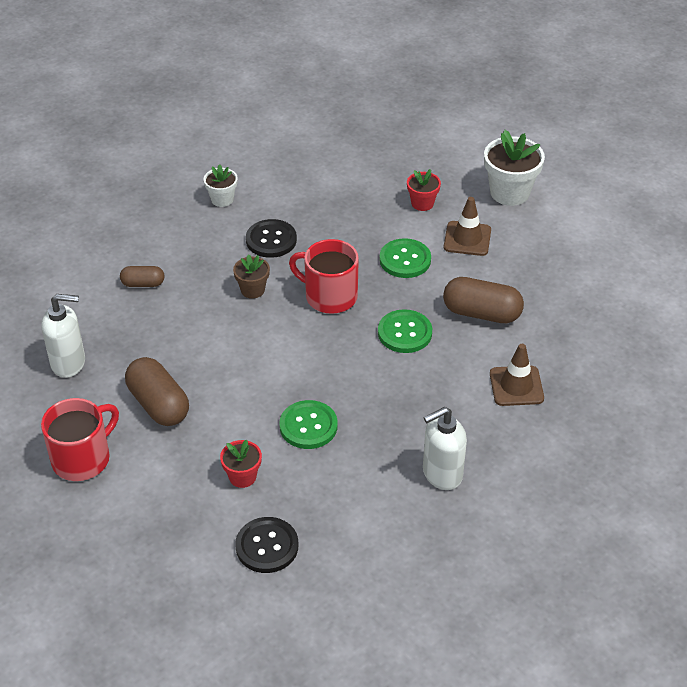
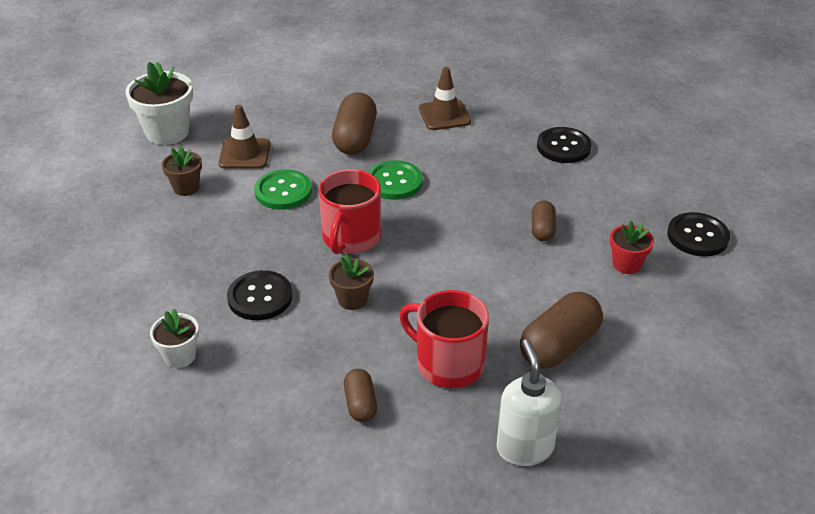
camera: 100 degrees left, 5 degrees down
(82, 458) = (666, 395): red mug -> red mug (448, 363)
(308, 426) = (542, 229): green button -> brown capsule
(422, 203) = (186, 188): red flower pot -> brown flower pot
(441, 474) = (563, 147): white soap dispenser -> black button

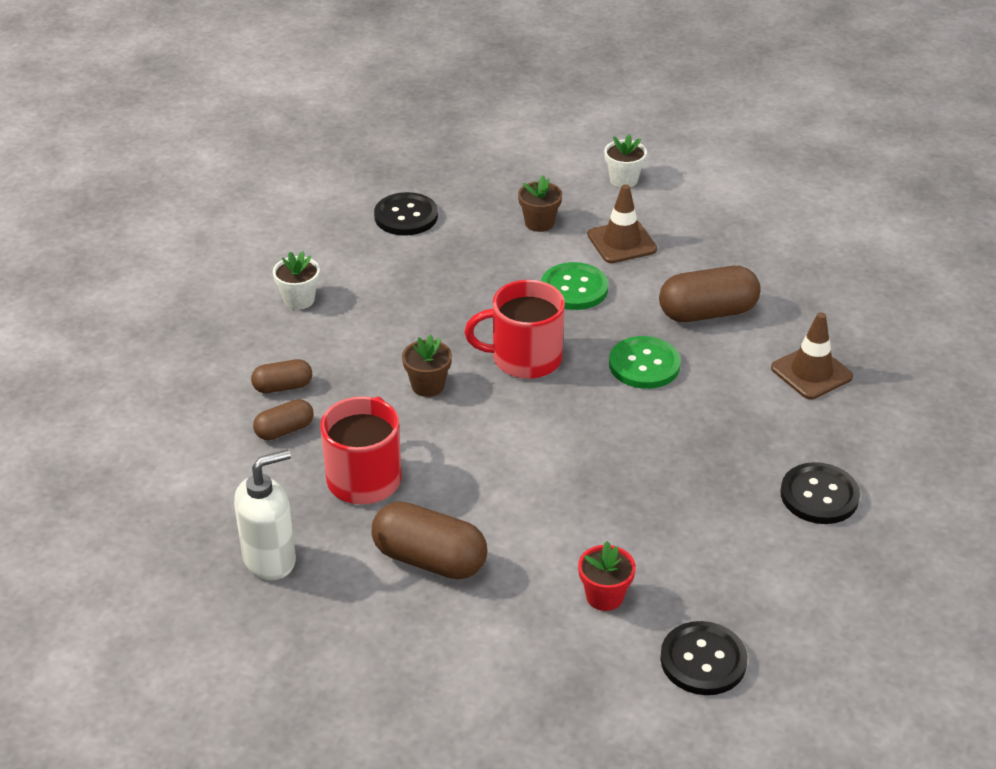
camera: 70 degrees right, 0 degrees up
(167, 132) = (623, 180): white flower pot -> white flower pot, size x0.57
(260, 297) = (400, 323): black button -> black button (406, 216)
(542, 229) = (629, 508): brown capsule -> brown capsule (283, 387)

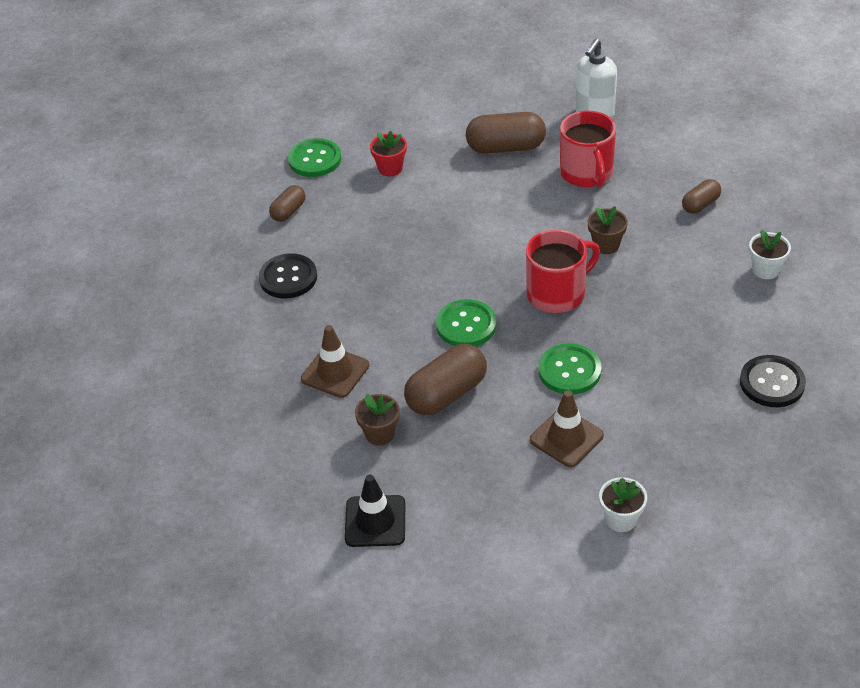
camera: 155 degrees right, 5 degrees up
(284, 430) = (667, 179): brown capsule -> brown capsule (288, 211)
(539, 223) = (654, 427): brown flower pot -> brown flower pot (380, 434)
(703, 660) = (315, 159): black button -> green button
(833, 245) = (375, 521): none -> black traffic cone

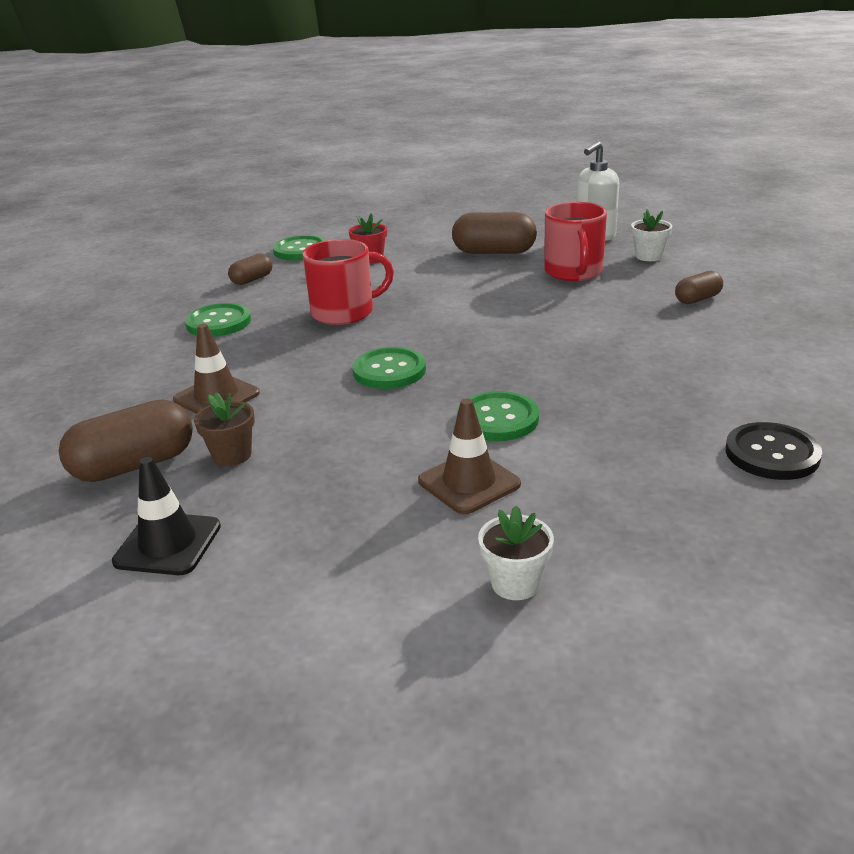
camera: 10 degrees right, 15 degrees down
(288, 278) = (218, 322): black button -> green button
(446, 394) = (334, 426): brown capsule -> brown capsule (134, 465)
(557, 293) = (508, 354): red mug -> red mug (344, 312)
(606, 245) = (578, 321): brown flower pot -> none
(765, 270) = (772, 352): white flower pot -> white flower pot (649, 256)

